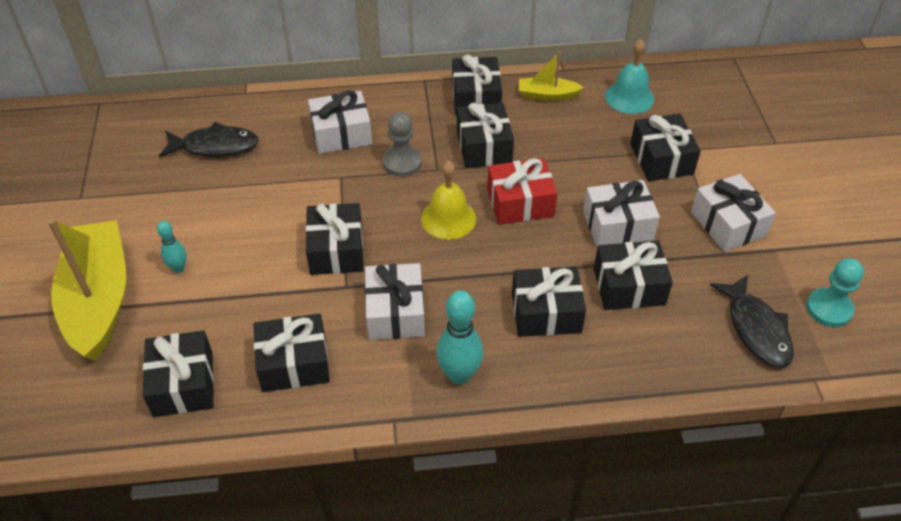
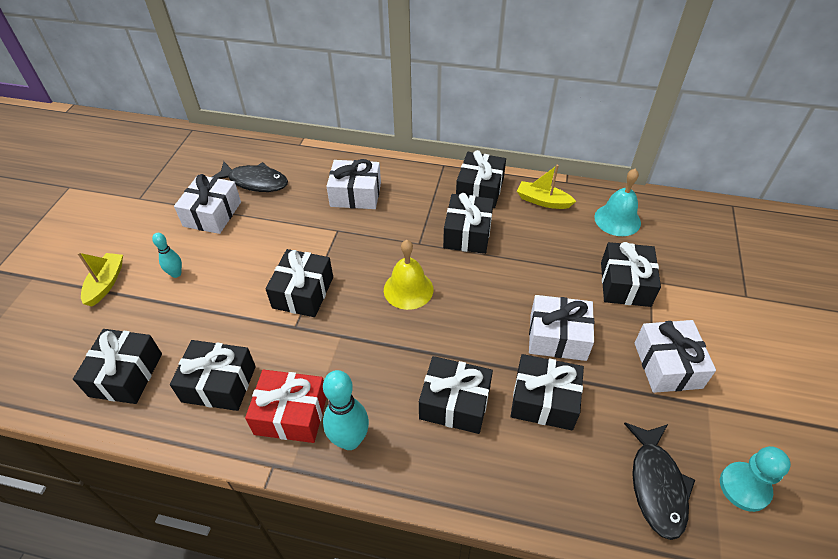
camera: 20 degrees right, 0 degrees up
(99, 300) = (106, 283): yellow boat -> yellow boat, size x0.47
(395, 312) = (323, 362): white gift -> white gift (212, 214)
(402, 162) = (392, 230): grey pawn -> none
(520, 202) = (477, 291): red gift -> red gift (291, 414)

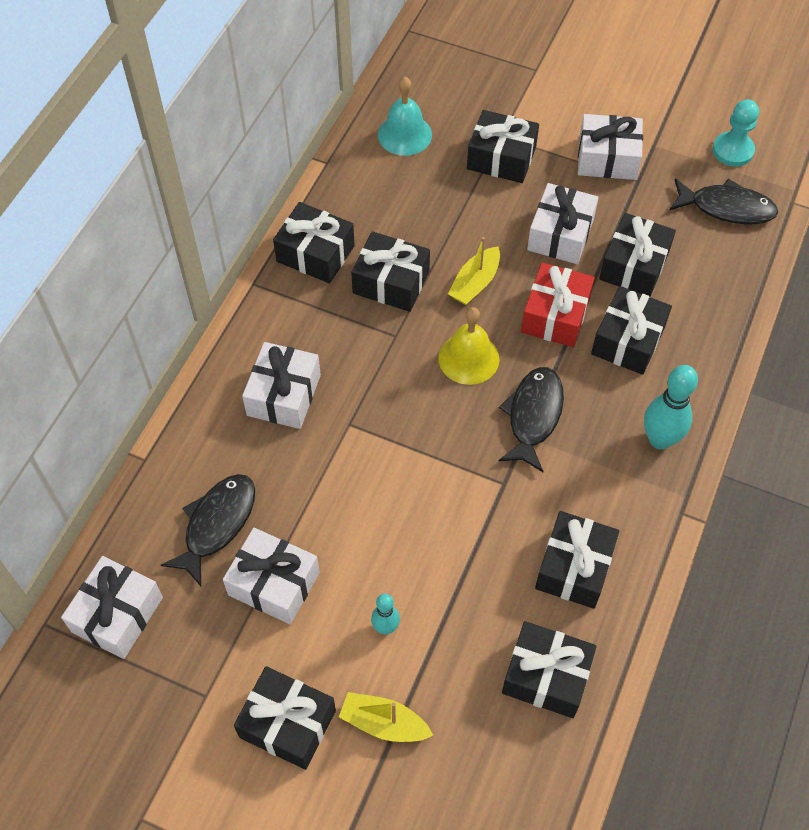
camera: 80 degrees left, 10 degrees up
(195, 154) = (117, 614): none -> white gift
(291, 414) = (623, 493): red gift -> red gift (555, 315)
(303, 292) = (451, 471): black gift -> black gift (287, 724)
(360, 339) = (533, 416): none -> black fish
(543, 201) = (354, 194): yellow boat -> yellow boat (475, 283)

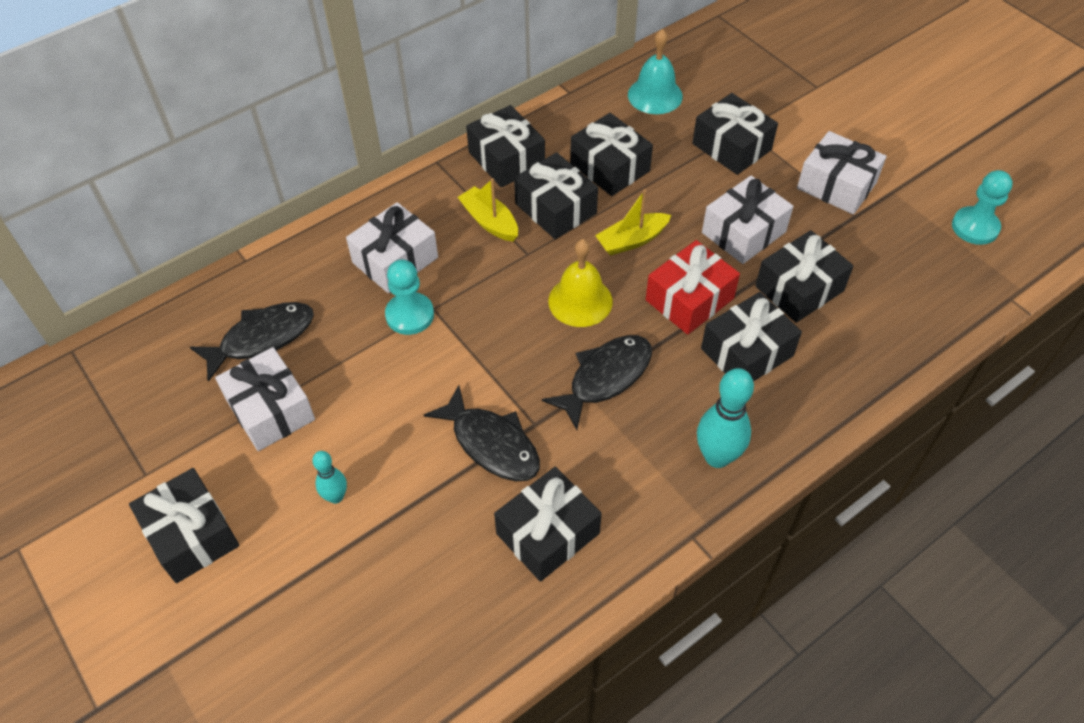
camera: 30 degrees right, 5 degrees down
(117, 614) = (130, 372): white gift -> none
(333, 439) = (410, 315): none -> turquoise pawn
(384, 723) = (272, 580): yellow boat -> yellow boat (489, 221)
(546, 676) = (449, 620): black gift -> black gift (610, 167)
(726, 208) = (933, 276): black fish -> black fish (491, 444)

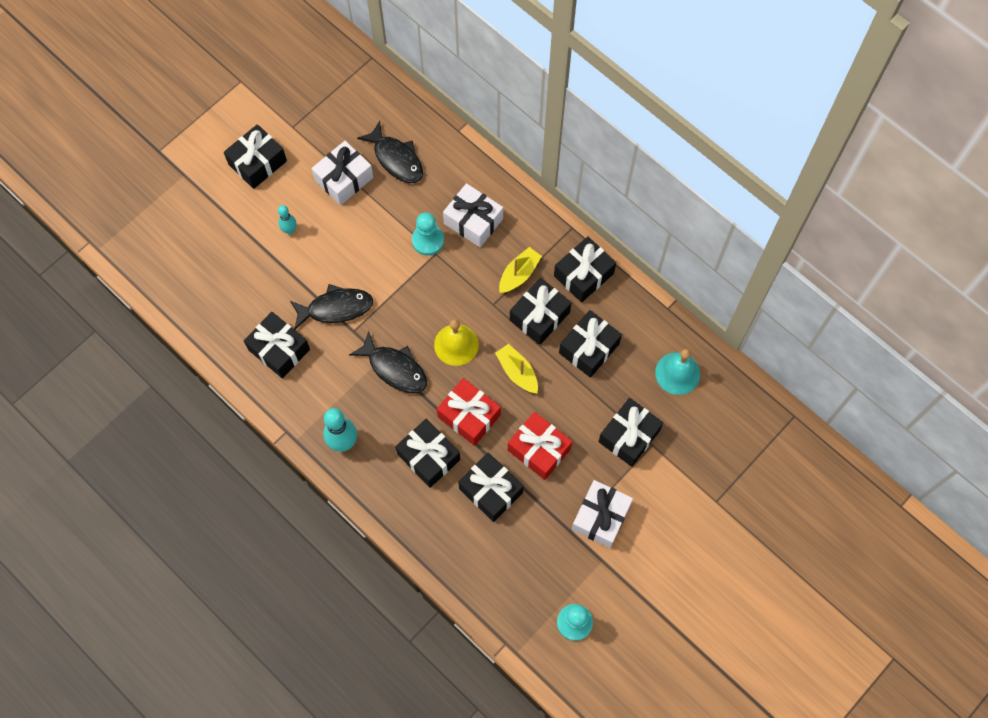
camera: 80 degrees right, 15 degrees up
(491, 444) = (336, 308): black fish -> black fish turned 135 degrees counterclockwise
(743, 232) = (539, 449): white gift -> red gift

